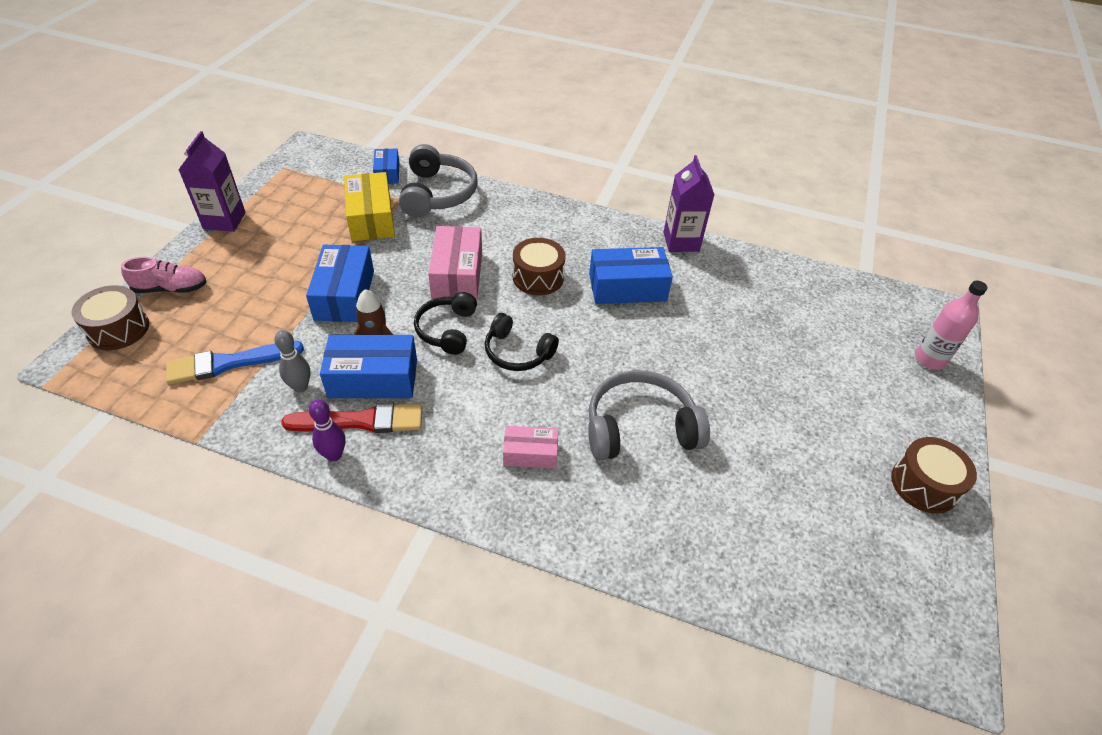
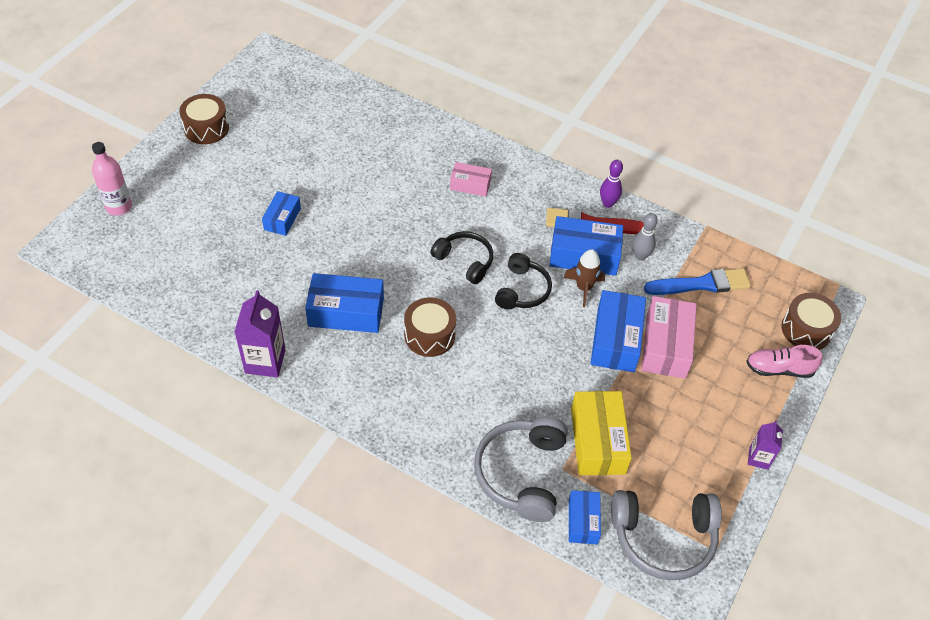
camera: 170 degrees left, 5 degrees up
(224, 221) = (758, 458): purple carton -> purple carton, size x0.59
(457, 274) = (508, 349): pink box -> pink box (665, 345)
(640, 427) = (385, 190): grey headphones -> grey headphones (663, 538)
(744, 371) = (282, 219): none -> blue box

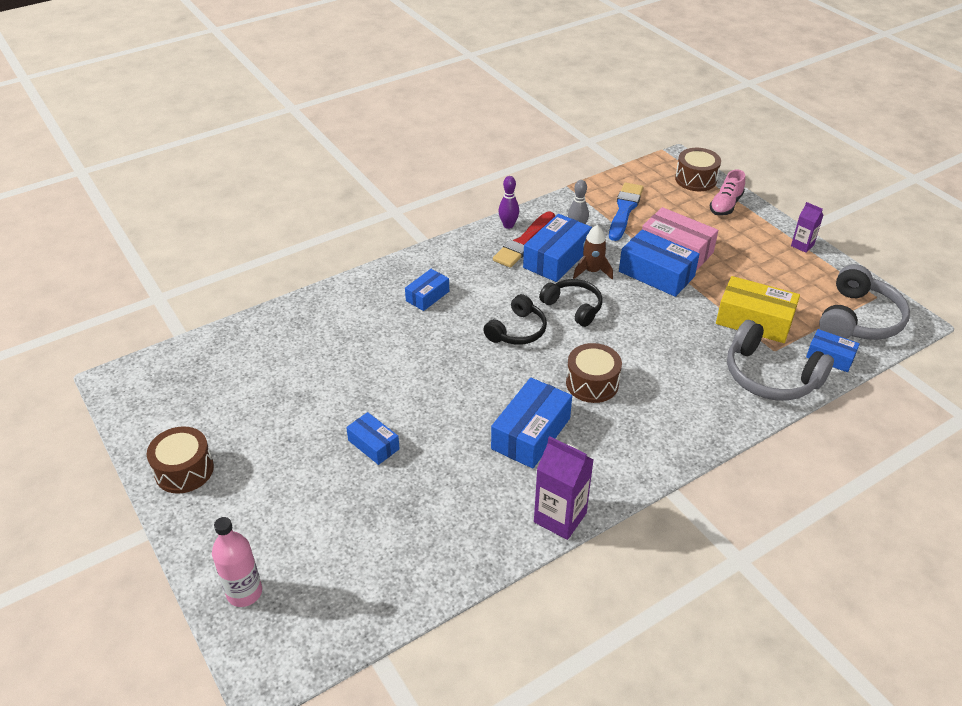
camera: 60 degrees left, 10 degrees down
(465, 261) = (517, 331): black headphones -> black headphones turned 150 degrees clockwise
(470, 185) = (427, 296): pink box -> blue box

